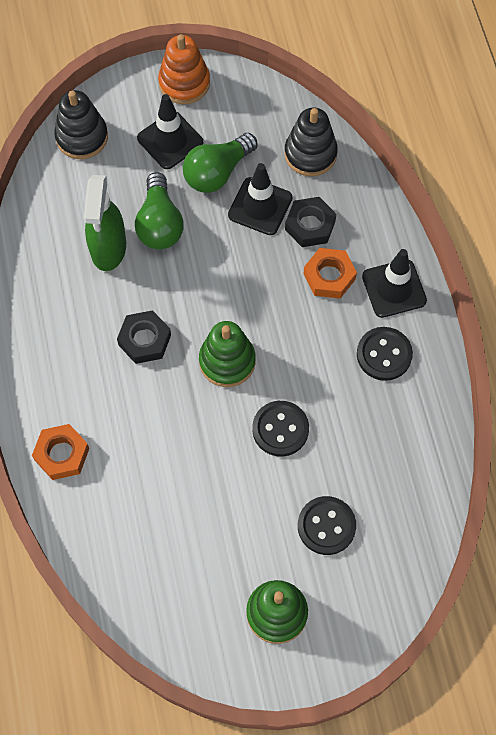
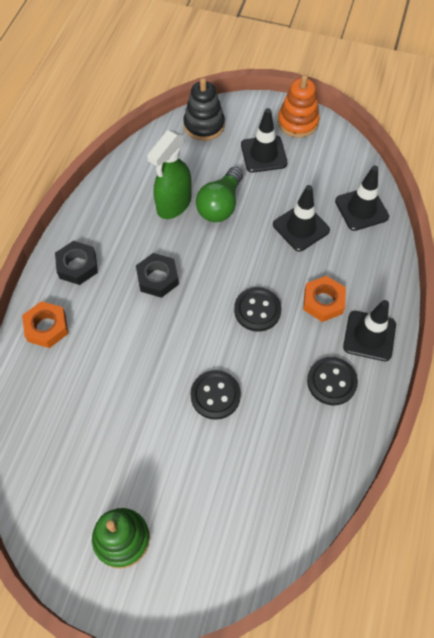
camera: 30 degrees right, 5 degrees down
(217, 172) = (284, 190): green light bulb -> none
(227, 361) = (207, 324): green stacking toy -> none
(310, 154) = (361, 209): black stacking toy -> black traffic cone
(310, 225) = (330, 258): black nut -> black nut (77, 266)
(326, 526) = (204, 491): black button -> black button (257, 310)

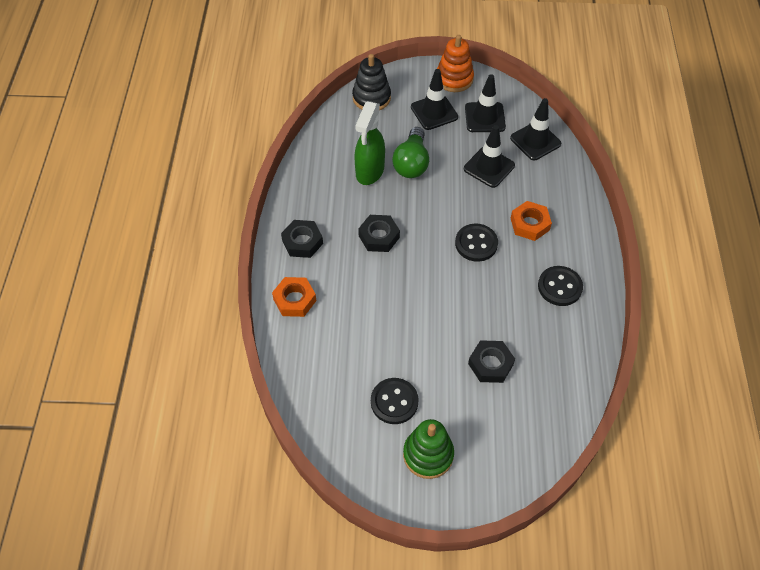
camera: 15 degrees left, 5 degrees down
(215, 395) = (465, 321): black button -> black button (394, 402)
(225, 452) = (490, 364): none -> black nut
(369, 336) = (578, 243): black traffic cone -> black traffic cone (485, 117)

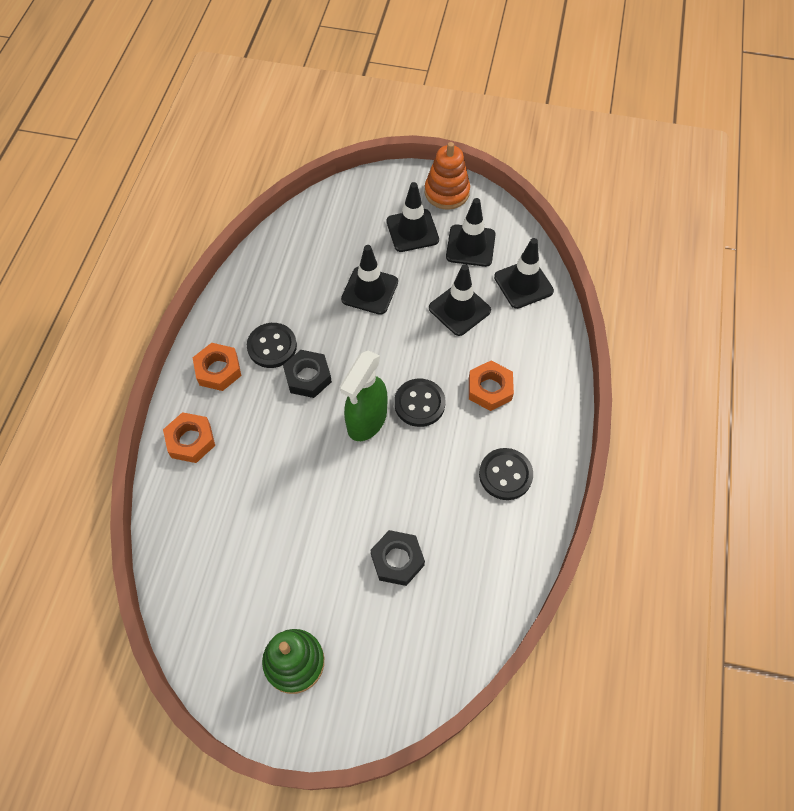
camera: 10 degrees right, 5 degrees up
(302, 242) = (218, 370): black nut -> orange nut
(369, 171) = (318, 294): green spray bottle -> green spray bottle (366, 421)
(371, 98) = (344, 203): black stacking toy -> none
(394, 402) = (272, 588): black button -> black button (272, 346)
(411, 163) = (369, 290): green light bulb -> black traffic cone

